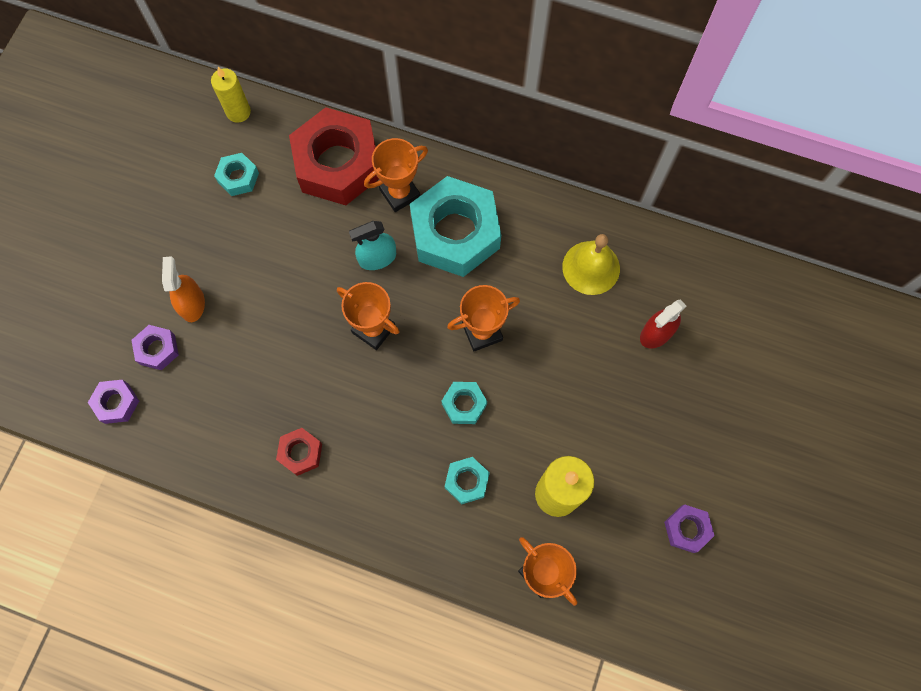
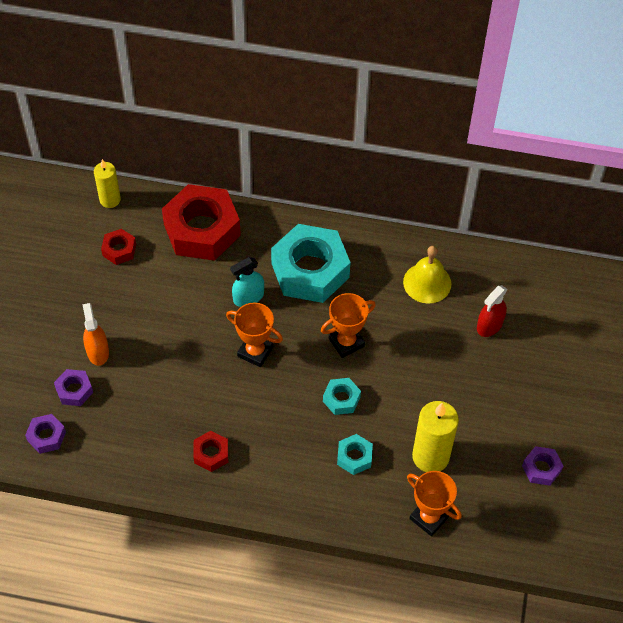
camera: 10 degrees left, 15 degrees down
(238, 177) = (119, 250): turquoise nut -> red nut
(399, 193) = (258, 246): orange trophy -> none

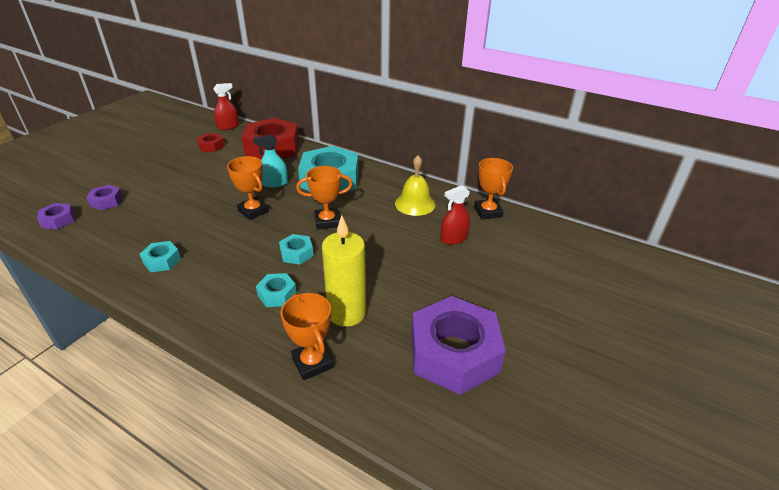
camera: 20 degrees right, 20 degrees down
(97, 351) = (145, 186): orange spray bottle -> none
(110, 199) = (228, 126): yellow candle -> red spray bottle
(211, 454) = (162, 261): red nut -> turquoise nut
(510, 272) = (488, 212): none -> orange trophy
(541, 468) = (453, 353): purple nut -> purple nut, size x2.22

